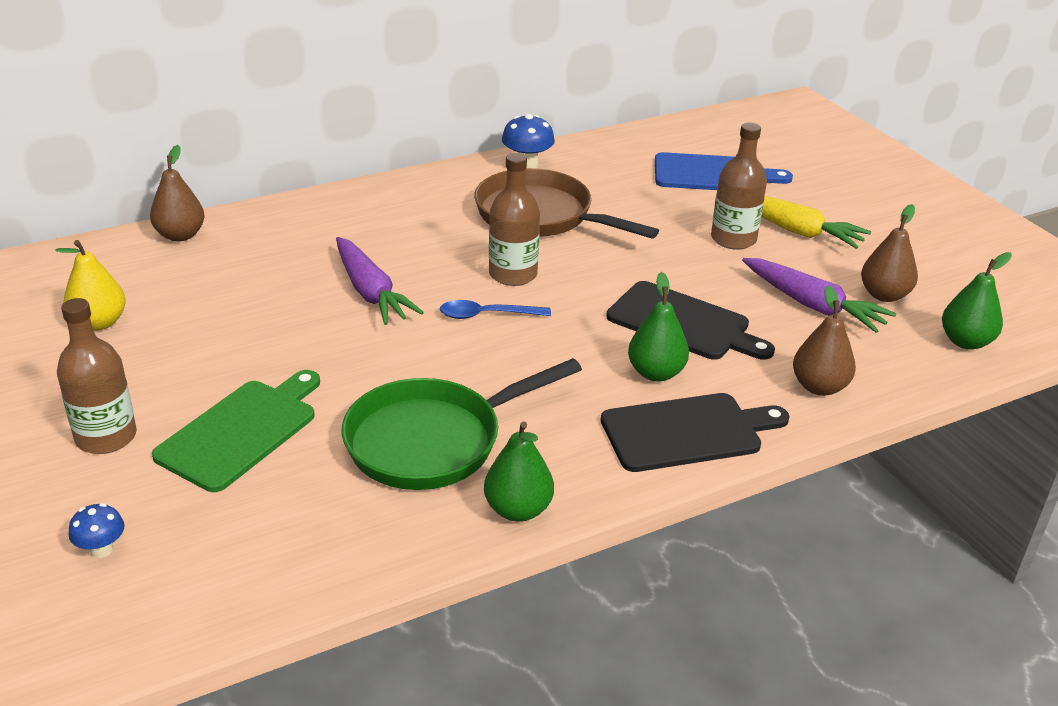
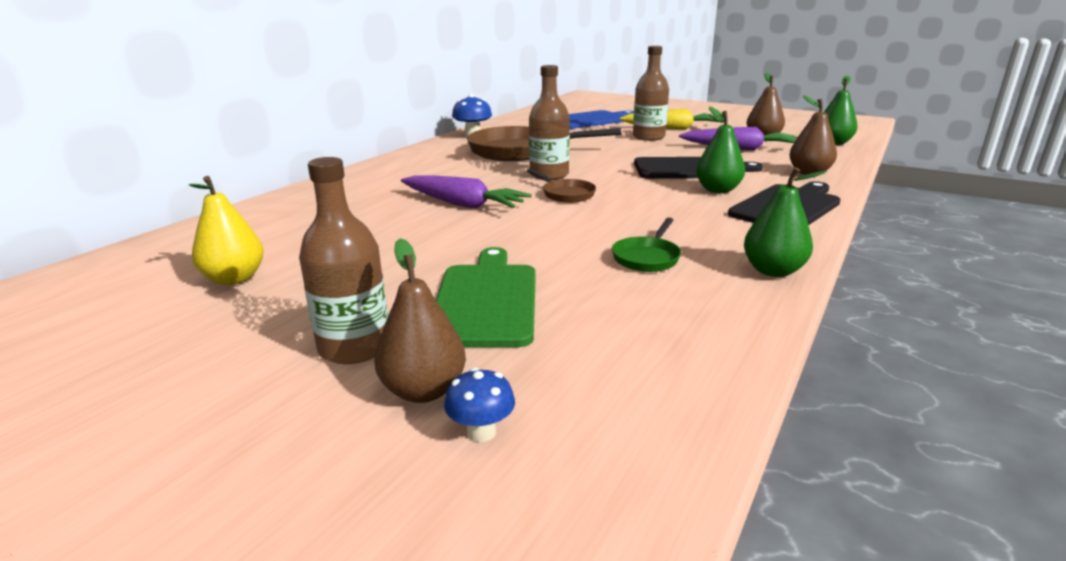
camera: 30 degrees left, 10 degrees down
(180, 235) = (247, 215): brown pear -> brown pear (424, 390)
(432, 441) = (647, 258): green pan -> green pan, size x0.48
(486, 315) = (566, 194): blue spoon -> brown pan

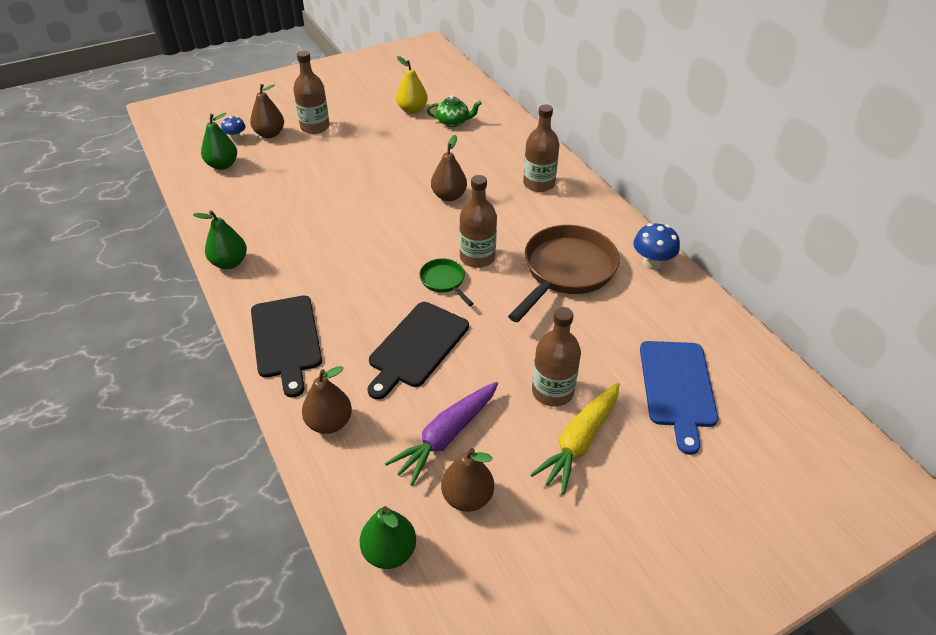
camera: 120 degrees right, 20 degrees up
(266, 241) = (453, 122): none -> green teapot
(393, 178) = (539, 184): none -> brown bottle
(463, 204) = (449, 196): purple carrot -> brown pear
(486, 300) = (313, 164): green cutting board -> none
(566, 194) = (424, 246): brown pan -> none
(647, 258) = (295, 229): green pan -> green pan (444, 281)
(718, 190) = (353, 327): green pear -> green pear (222, 165)

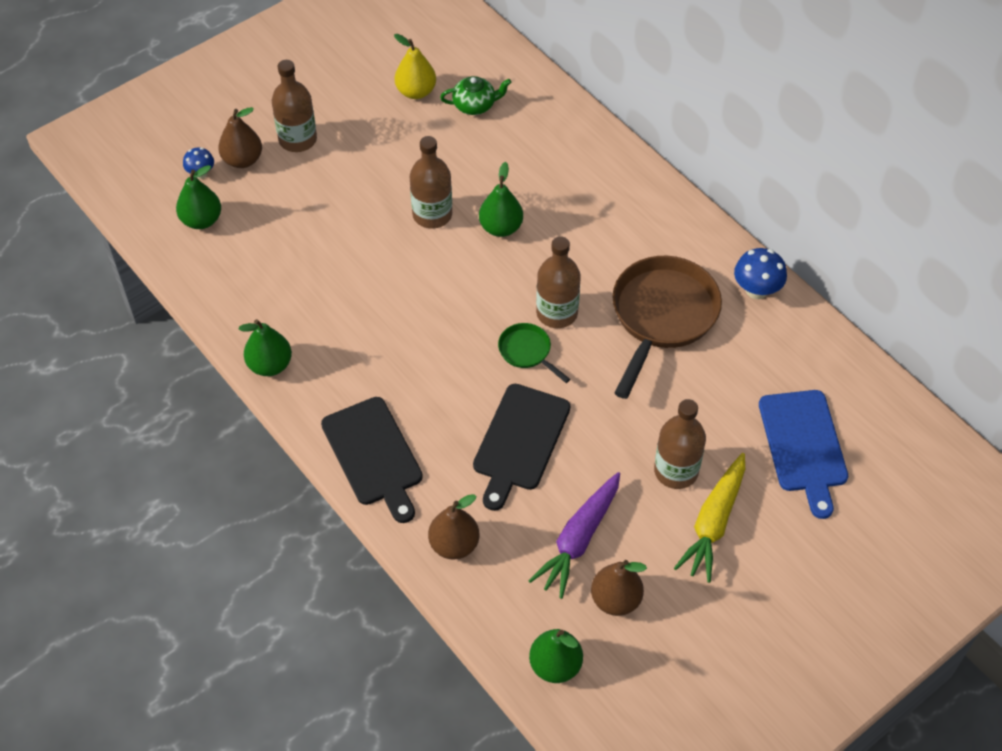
camera: 10 degrees left, 10 degrees up
(449, 196) = (501, 228): brown pear -> green pear
(539, 184) = (605, 192): brown bottle -> brown bottle (432, 214)

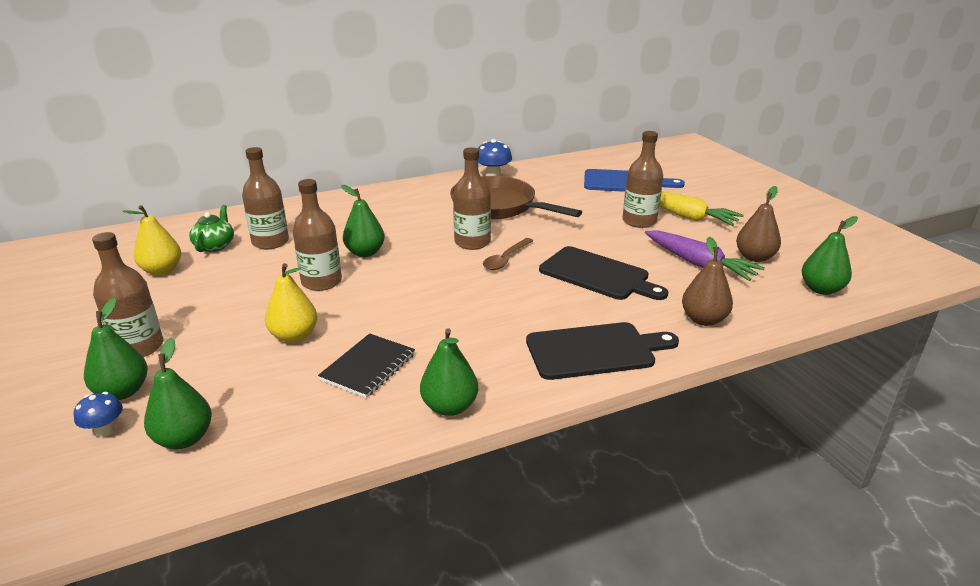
camera: 75 degrees left, 25 degrees down
(242, 160) = (123, 392): brown pear -> green pear
(308, 296) = (368, 367): none -> black notebook
(338, 230) = (294, 336): none -> yellow pear
(497, 144) = (270, 242): none -> brown bottle
(527, 352) = (505, 259): green pan -> brown spoon

